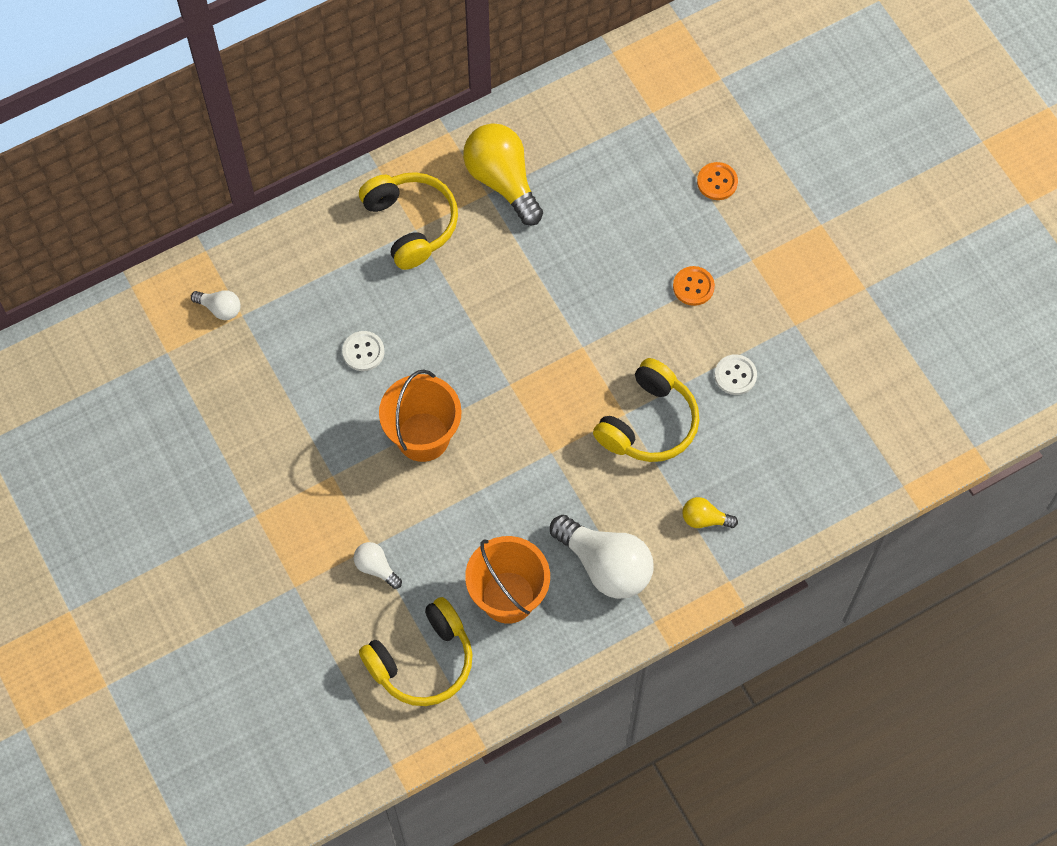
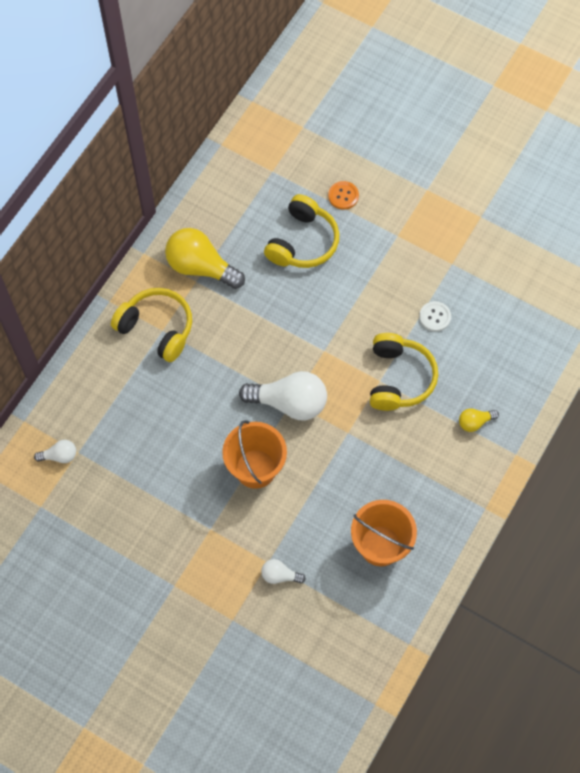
camera: 30 degrees left, 0 degrees up
(363, 352) = (178, 432): white button -> none
(422, 661) = (350, 621): yellow headphones -> yellow headphones (303, 242)
(605, 565) = (430, 488): white light bulb -> white light bulb (289, 403)
(693, 286) = (371, 273): orange button -> none

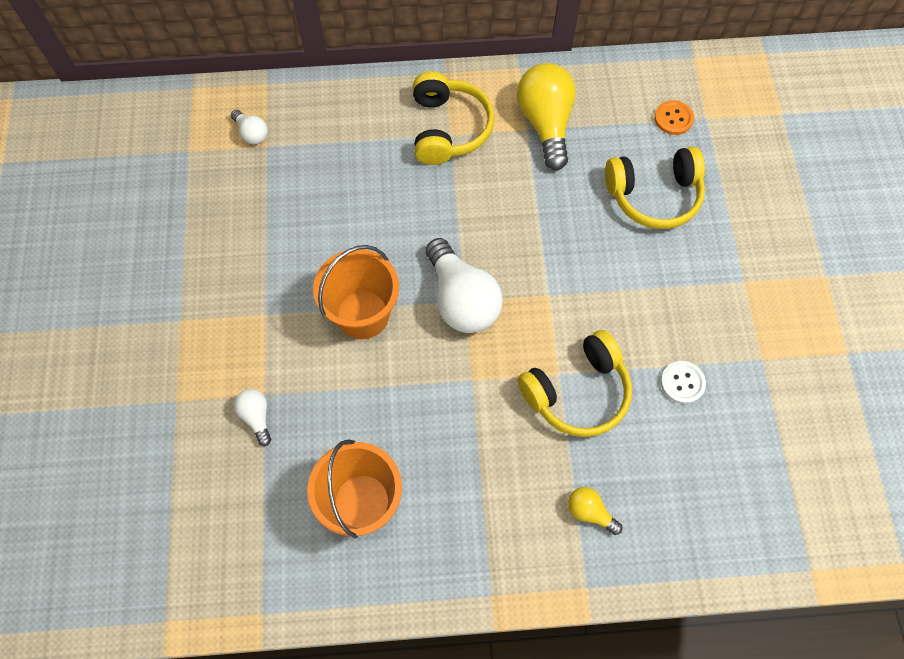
camera: 55 degrees right, 0 degrees up
(343, 196) = (740, 199): orange button -> orange button (673, 118)

